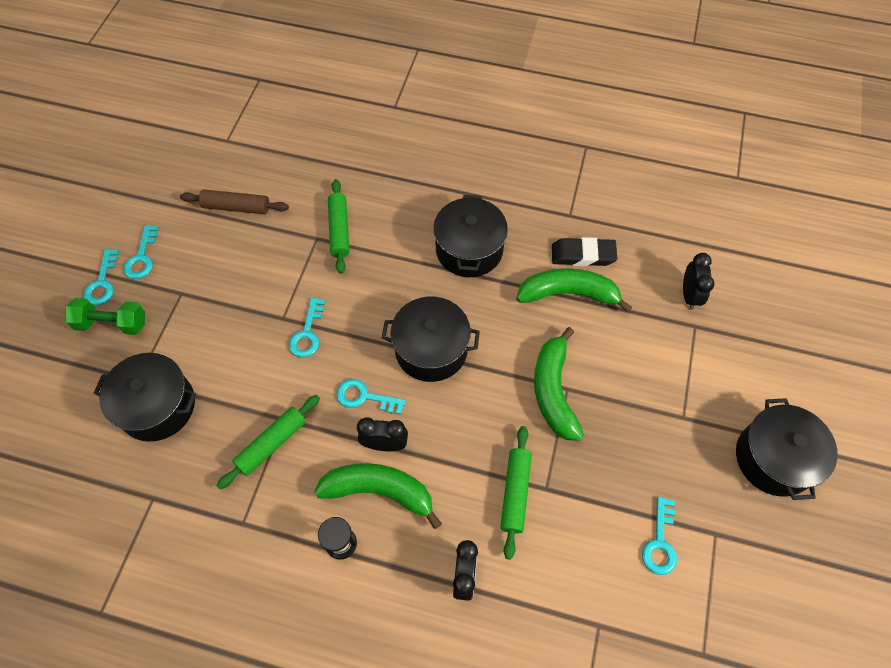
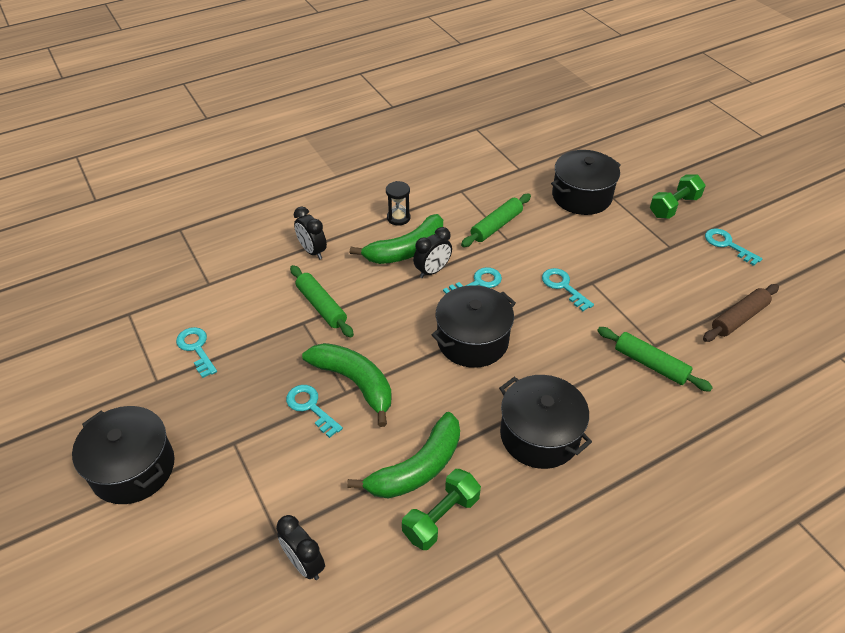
camera: 135 degrees right, 15 degrees down
(102, 282) = (719, 217): turquoise key -> turquoise key (310, 407)
(272, 444) = (496, 226): green rolling pin -> green rolling pin turned 45 degrees clockwise
(583, 255) = (441, 517): black eraser -> green dumbbell

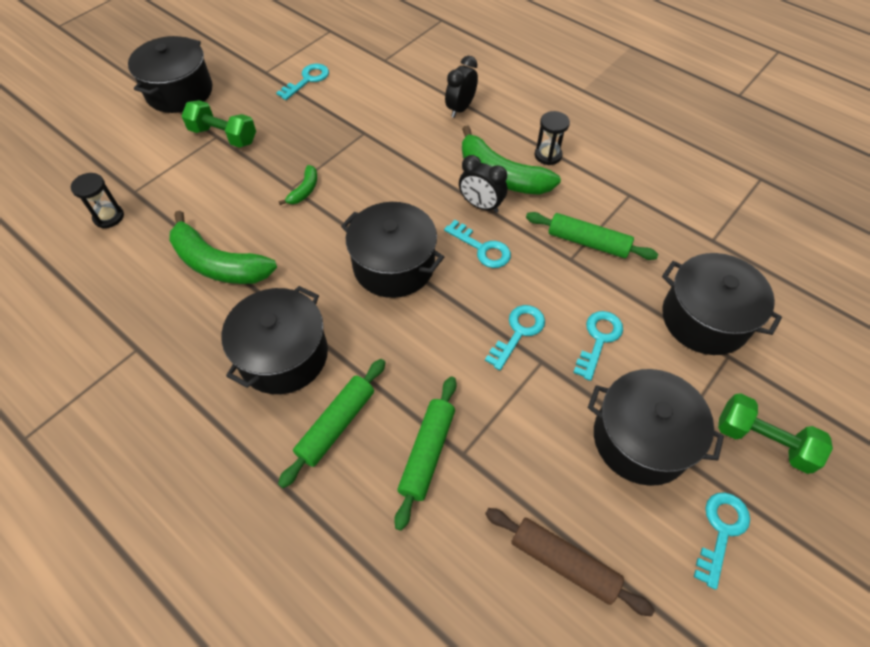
camera: 70 degrees right, 10 degrees up
(304, 563) = (109, 217): black clock -> black hourglass
(310, 407) = (266, 170): turquoise key -> turquoise key (598, 340)
(321, 306) = (390, 138): green rolling pin -> green rolling pin (336, 425)
(355, 383) = (304, 190): green banana -> green banana, size x0.48
(441, 517) = (167, 296): green dumbbell -> green dumbbell (223, 136)
(662, 256) = (641, 439): none -> black pot

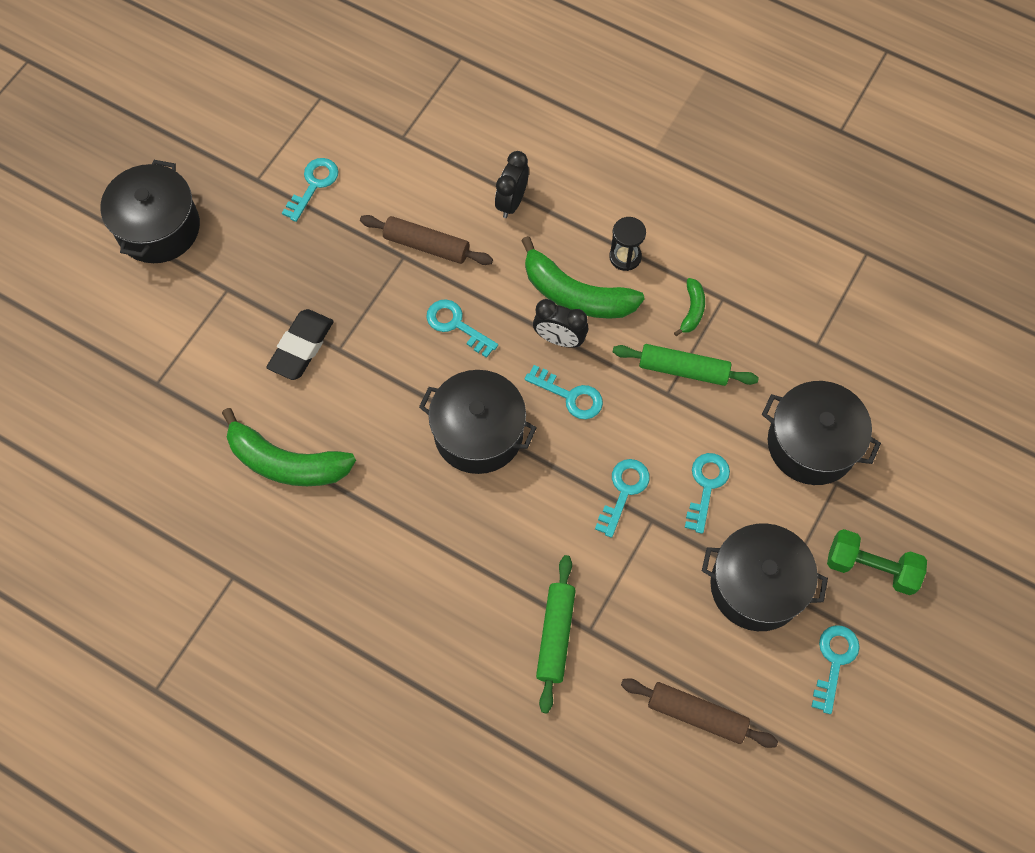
camera: 10 degrees left, 10 degrees up
(109, 217) = (141, 422): black hourglass -> none
(223, 136) = (236, 288): green dumbbell -> none
(261, 182) = (301, 347): none -> black eraser
(283, 355) = (388, 558): black pot -> none
(304, 190) = (355, 350): green banana -> green banana (692, 310)
(336, 425) = (461, 622): green rolling pin -> none
(384, 128) = (426, 245): none -> brown rolling pin
(394, 184) = (456, 325): none -> turquoise key

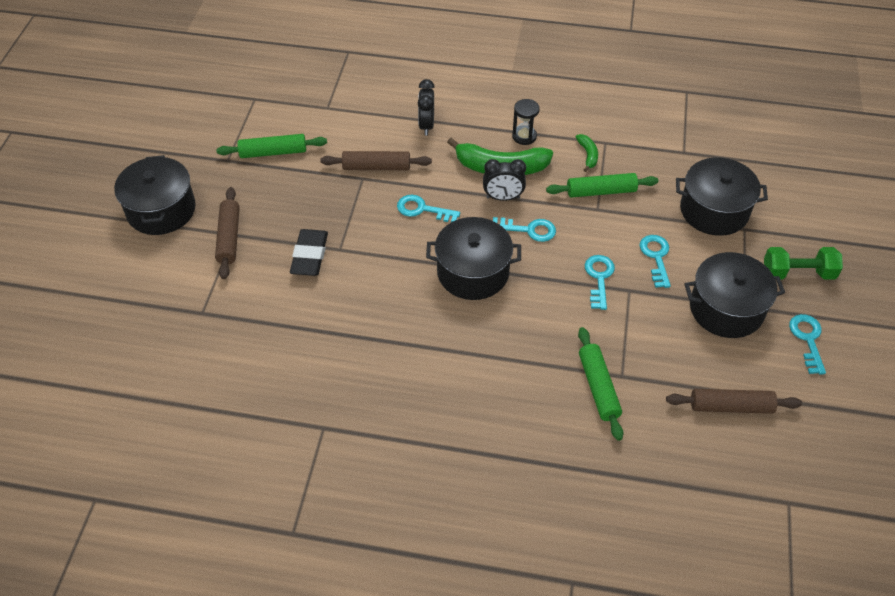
camera: 20 degrees left, 15 degrees down
(220, 292) = (229, 238): none -> brown rolling pin
(286, 462) = (332, 335): green banana -> none
(313, 185) = (273, 152): turquoise key -> green rolling pin

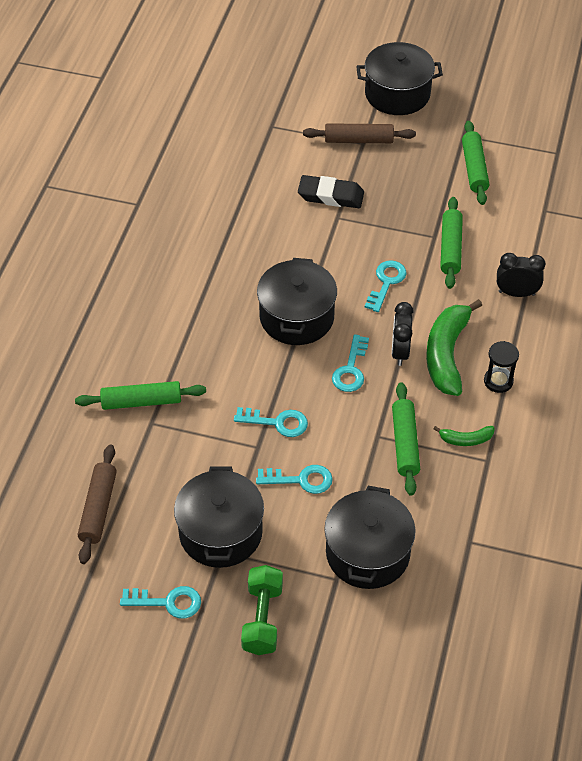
camera: 95 degrees right, 0 degrees up
(376, 167) = (450, 248): brown rolling pin -> green rolling pin

